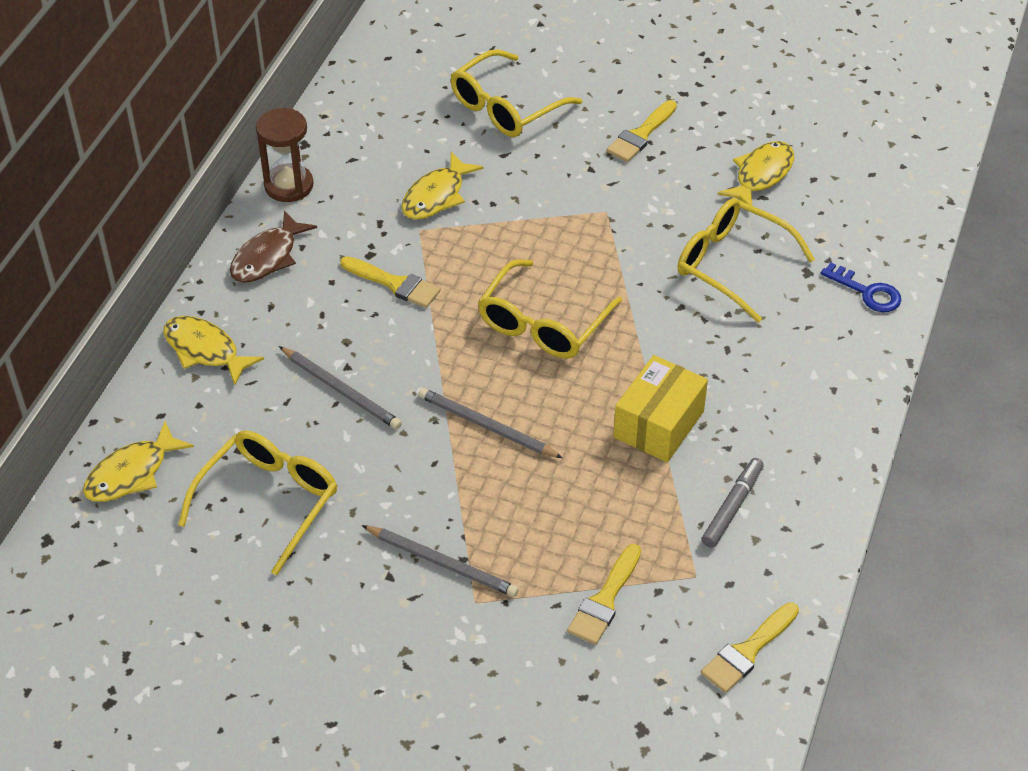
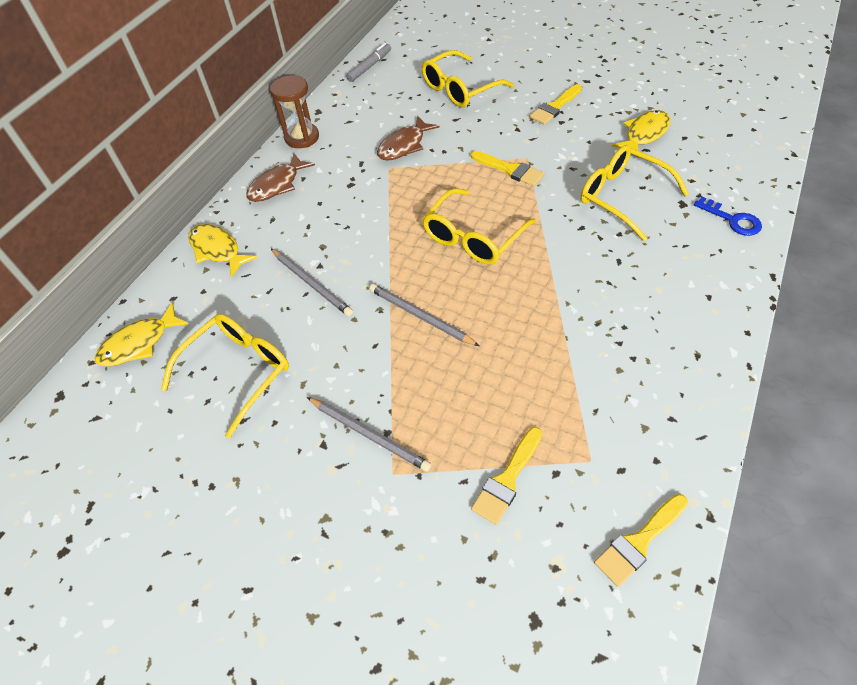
camera: 10 degrees right, 5 degrees up
(394, 284) = (365, 205): yellow brush -> yellow brush (510, 170)
(436, 196) = (404, 146): yellow fish -> brown fish
(658, 424) = (561, 320): yellow box -> none
(732, 507) = (623, 396): grey marker -> grey marker (370, 66)

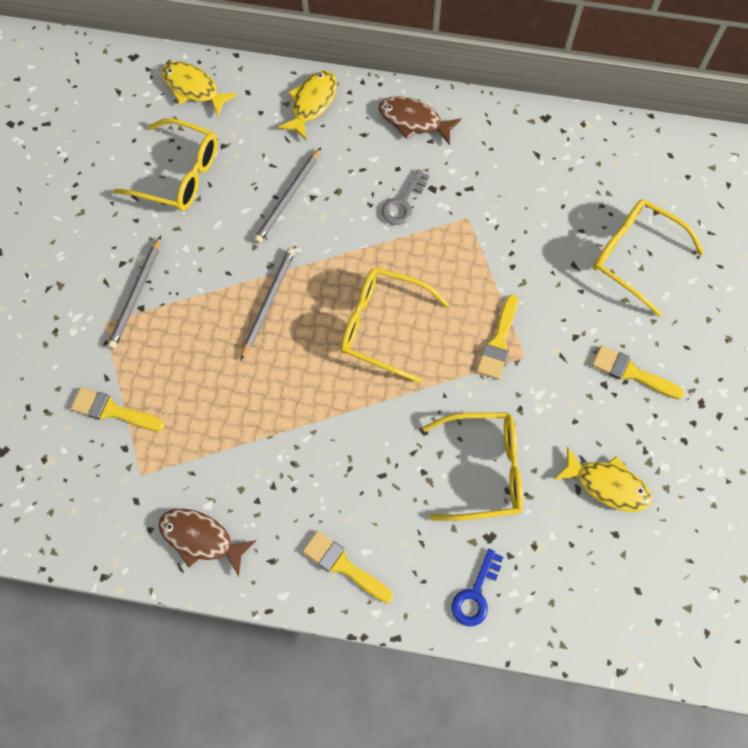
camera: 70 degrees right, 15 degrees up
(302, 137) = (495, 117): brown hourglass -> none
(355, 205) = (403, 203): none -> grey key
(370, 66) = (649, 144): grey marker -> none
(404, 146) = (510, 223): brown fish -> brown fish (201, 538)
(622, 197) = (483, 470): yellow glasses -> yellow glasses turned 60 degrees clockwise
(639, 541) = (74, 520): yellow brush -> yellow brush (343, 565)

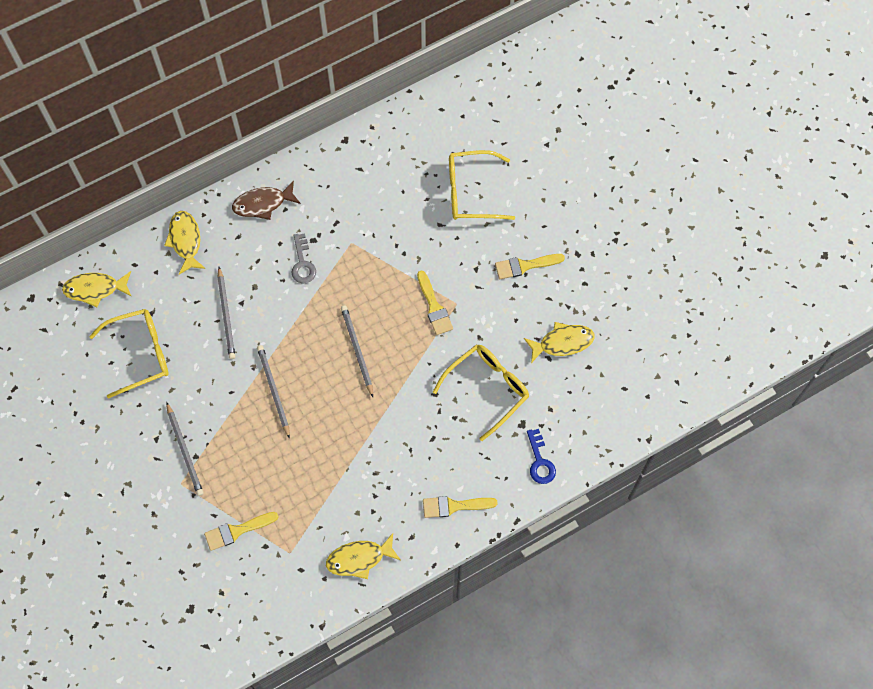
camera: 40 degrees left, 0 degrees up
(201, 538) = (359, 559): brown fish -> yellow fish
(383, 326) = (357, 350): yellow glasses -> grey pencil

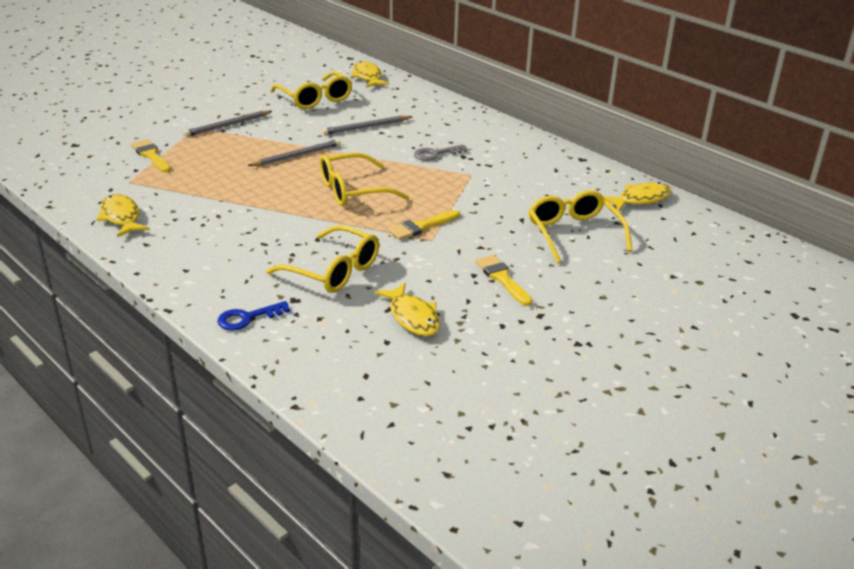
camera: 75 degrees right, 35 degrees down
(185, 240) = (430, 103): yellow fish -> yellow fish (640, 199)
(262, 204) = (486, 130): brown fish -> none
(357, 350) = (353, 190): grey pencil -> yellow glasses
(454, 506) = (184, 265): yellow brush -> none

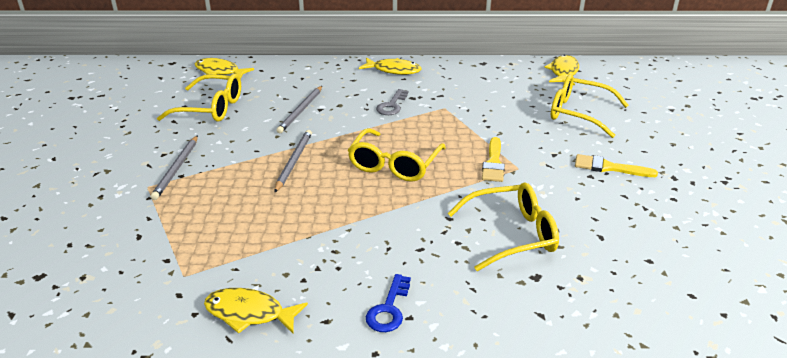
camera: 45 degrees left, 0 degrees up
(151, 155) = (155, 237): yellow brush -> none
(248, 318) = (539, 318): blue key -> blue key (389, 309)
(413, 317) = (625, 231): yellow fish -> yellow fish (394, 70)

